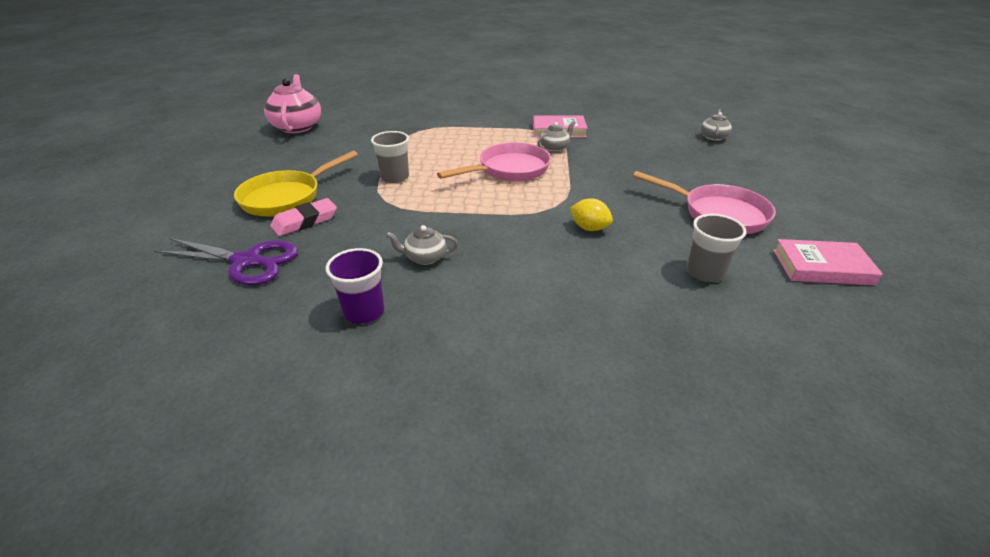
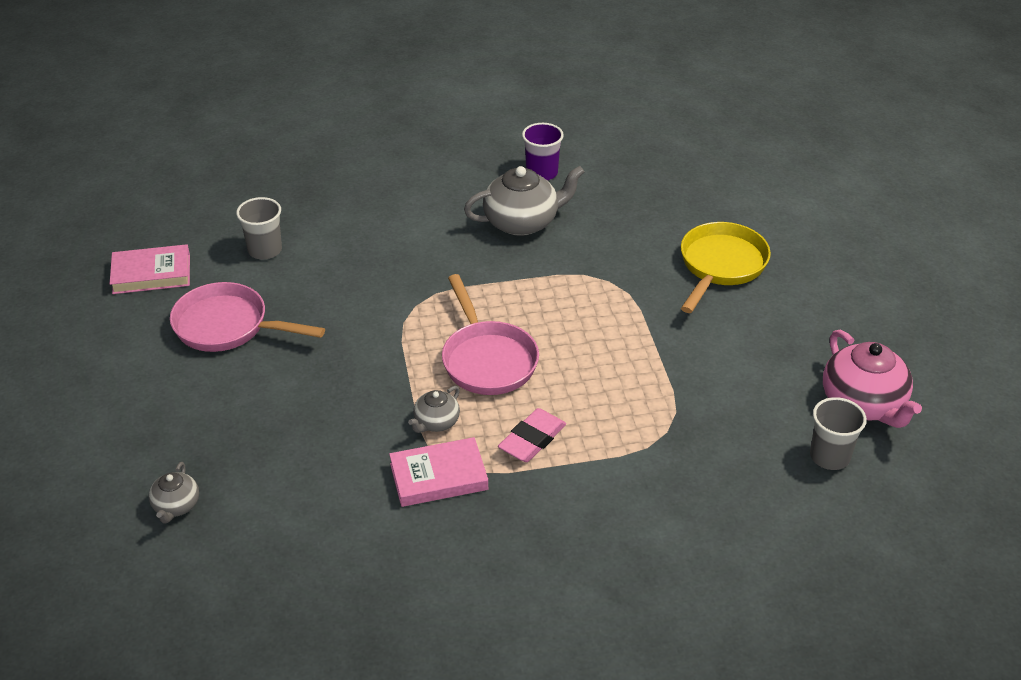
camera: 165 degrees right, 5 degrees up
(246, 261) = (675, 193): purple scissors -> none
(305, 221) = (668, 240): pink eraser -> pink eraser (532, 439)
(395, 177) = (625, 319): grey cup -> grey cup (829, 456)
(425, 258) = (522, 222): grey teapot -> grey teapot, size x1.90
(509, 170) = (487, 359): pink pan -> pink pan turned 60 degrees counterclockwise
(589, 228) = (373, 281): yellow lemon -> none

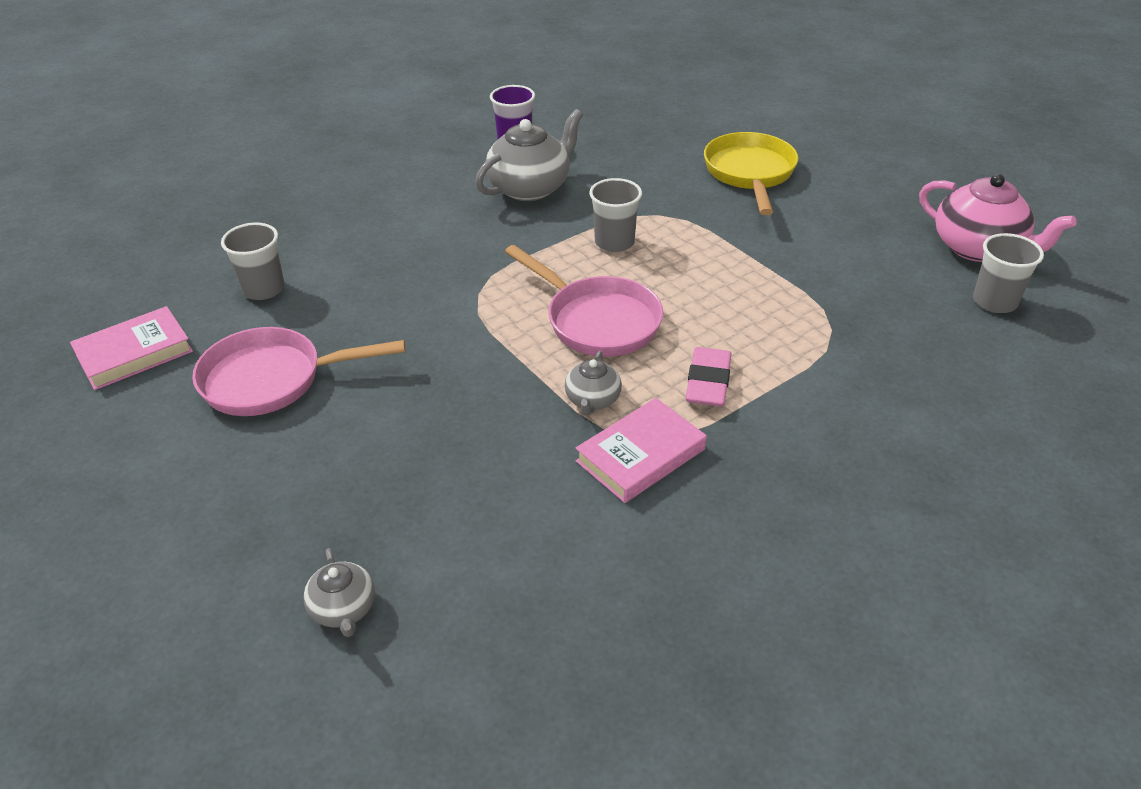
camera: 25 degrees left, 0 degrees up
(553, 295) = (614, 242): none -> grey cup

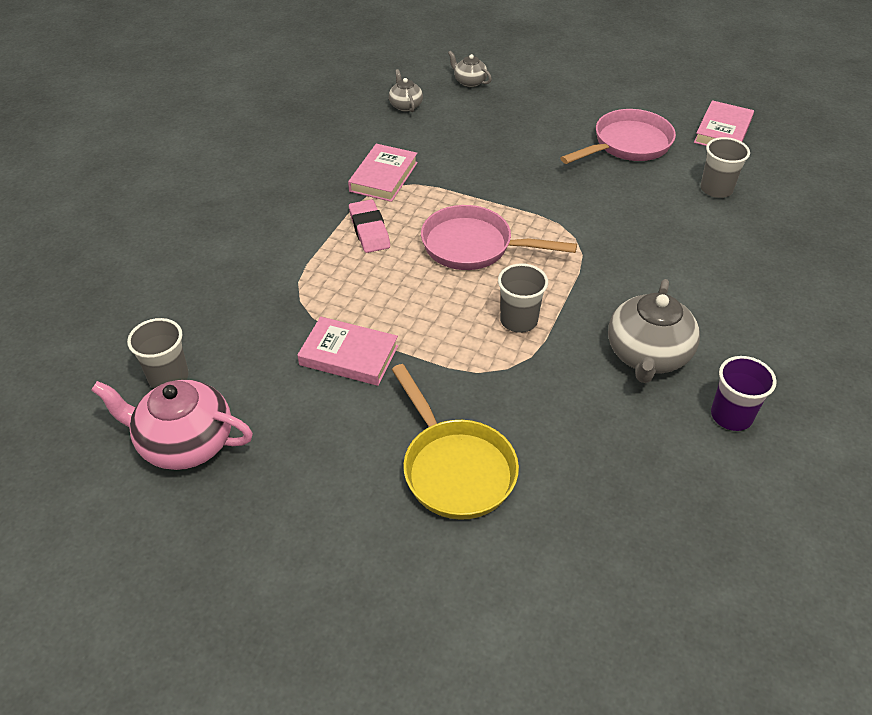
camera: 150 degrees right, 5 degrees up
(592, 400) = (433, 195): grey teapot -> grey teapot (405, 105)
(799, 265) = (349, 355): none -> pink book

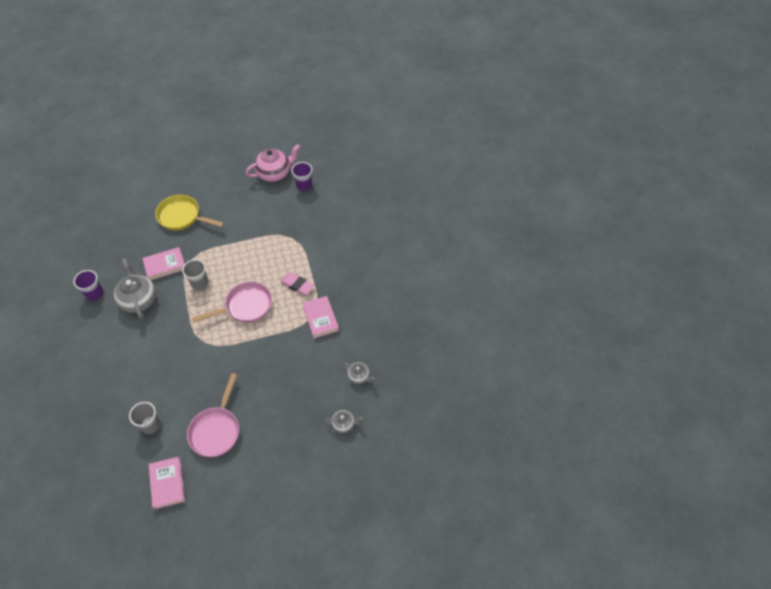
camera: 140 degrees right, 10 degrees up
(168, 377) = (304, 185): grey cup -> purple cup
(349, 355) = (251, 229): pink book -> pink book (165, 265)

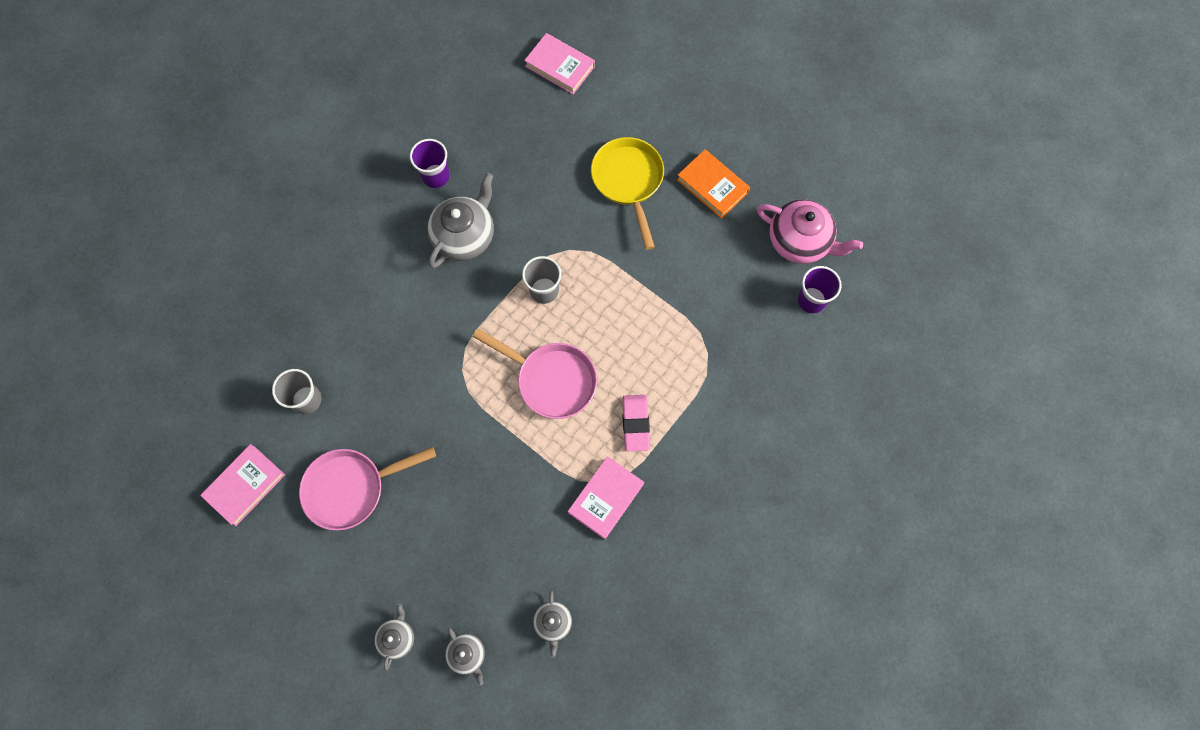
camera: 55 degrees right, 15 degrees up
(165, 265) = (537, 225): pink book -> pink book (560, 66)
(217, 187) = (712, 186): none -> orange book
(309, 452) = (397, 638): none -> grey teapot

